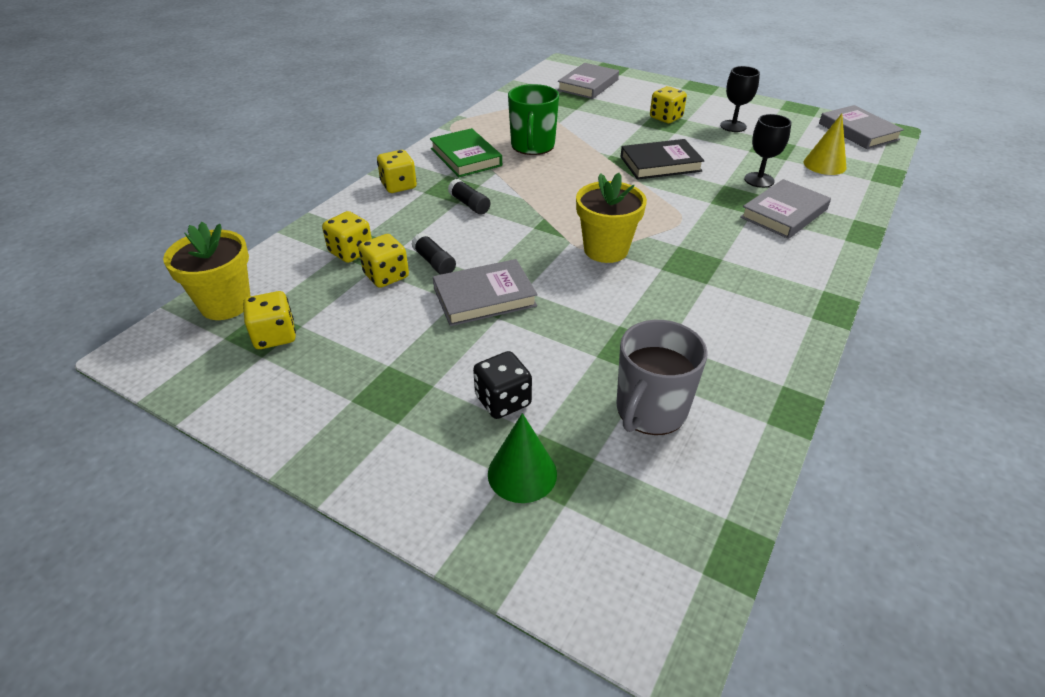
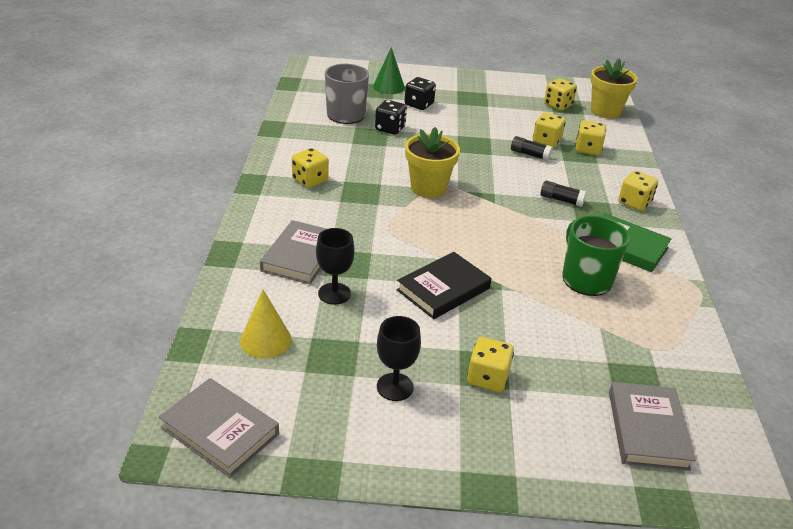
camera: 150 degrees right, 5 degrees down
(484, 297) = (476, 143): grey book -> none
(592, 356) = (390, 128): none -> black dice
(752, 294) = (310, 180): none -> yellow dice

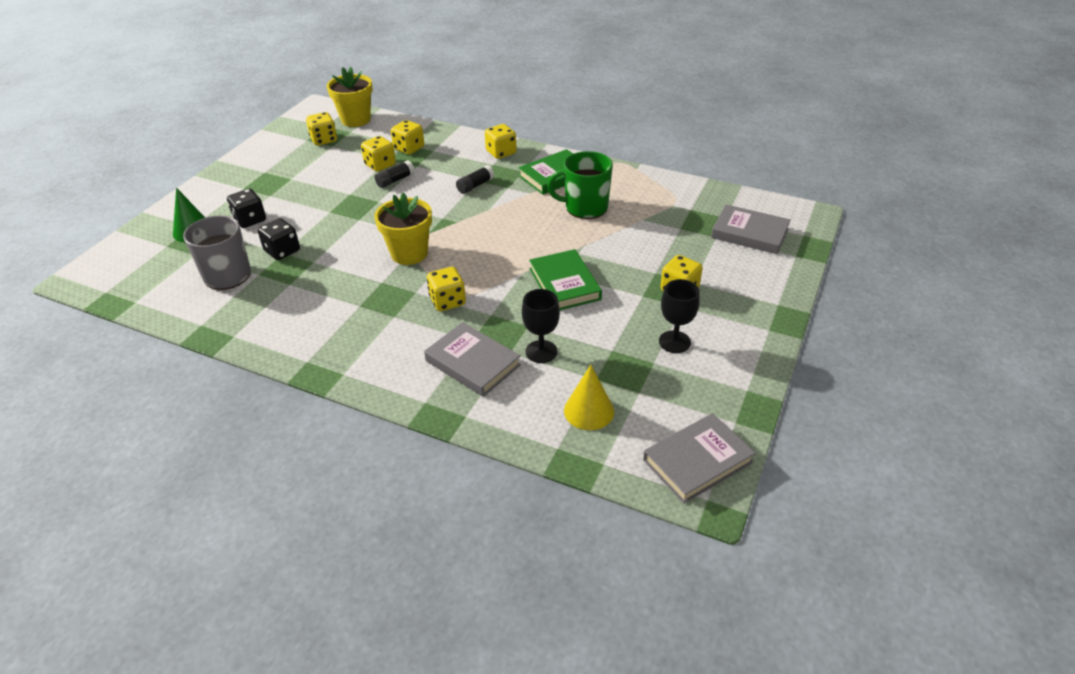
camera: 65 degrees left, 5 degrees up
(310, 180) = (341, 330): yellow dice -> yellow dice (447, 301)
(443, 289) = (564, 284): black book -> green book

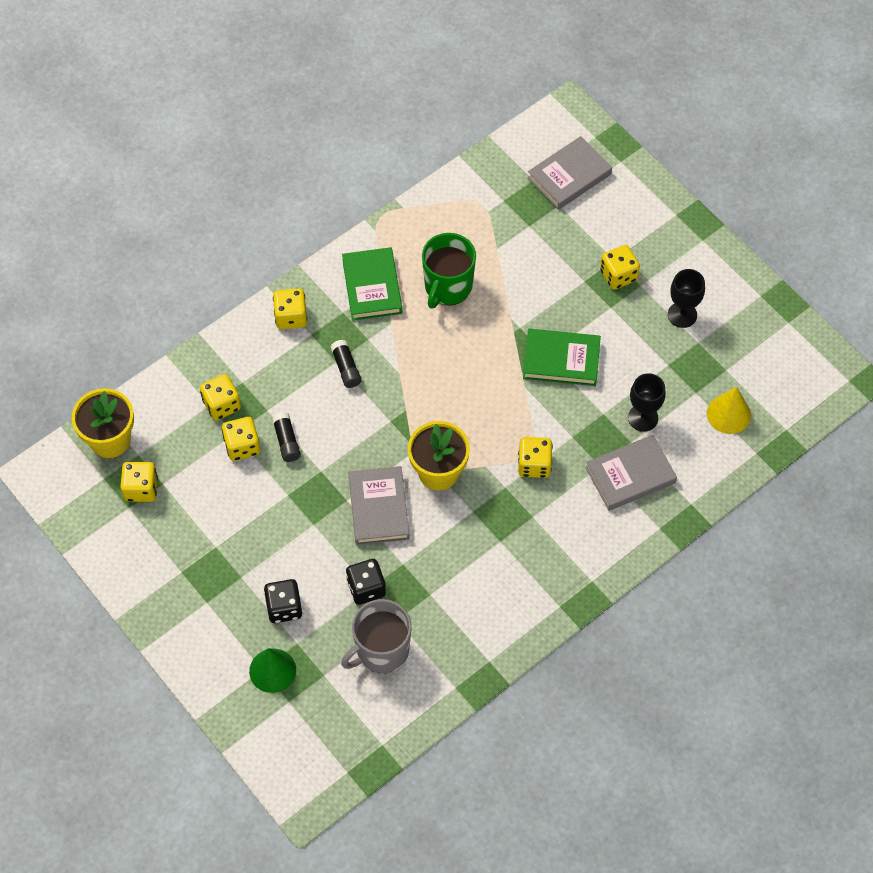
camera: 65 degrees left, 20 degrees up
(697, 461) = (813, 368): grey book -> grey book (378, 508)

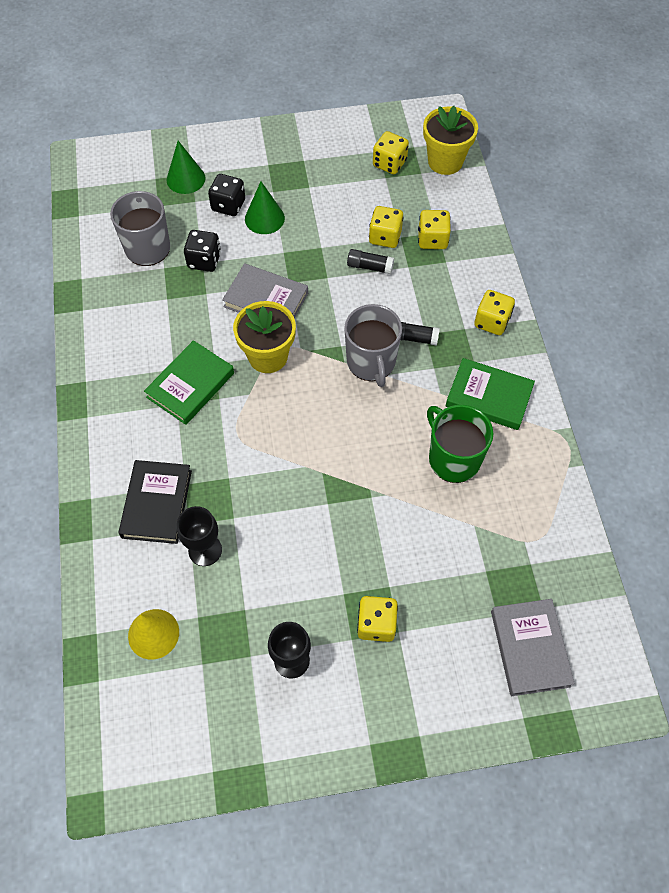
camera: 120 degrees right, 0 degrees up
(281, 564) = (264, 218): none -> green cone
(393, 388) = (371, 362): none -> grey mug
(534, 465) = (223, 431): yellow dice -> none
(561, 360) = (313, 513): green book -> green book (190, 385)
(630, 475) = (156, 504): grey book -> black book

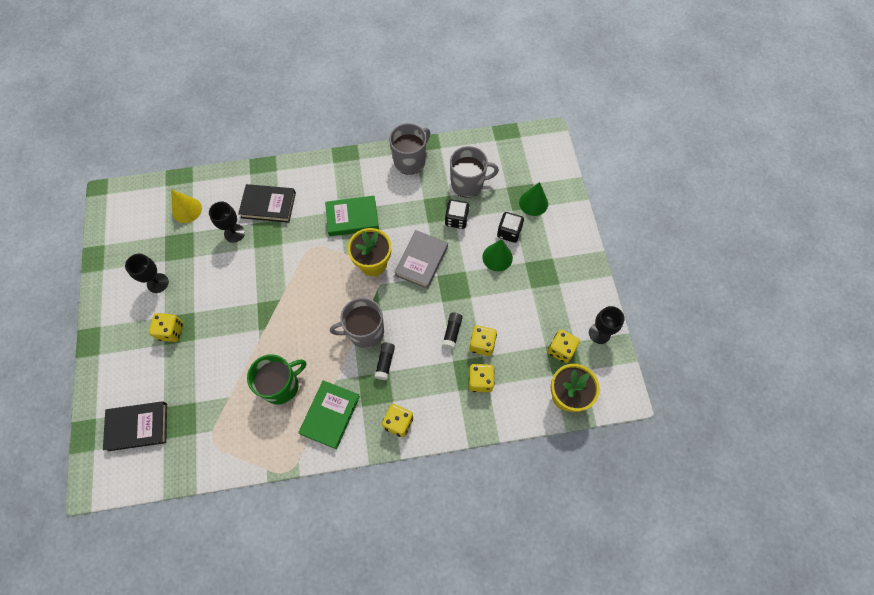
camera: 90 degrees right, 5 degrees up
(98, 315) = (410, 160): none -> grey mug
(190, 385) = (352, 218): green book -> green book turned 45 degrees counterclockwise
(368, 128) = (599, 333): none -> black goblet
(529, 648) = (138, 426): grey book -> black book

